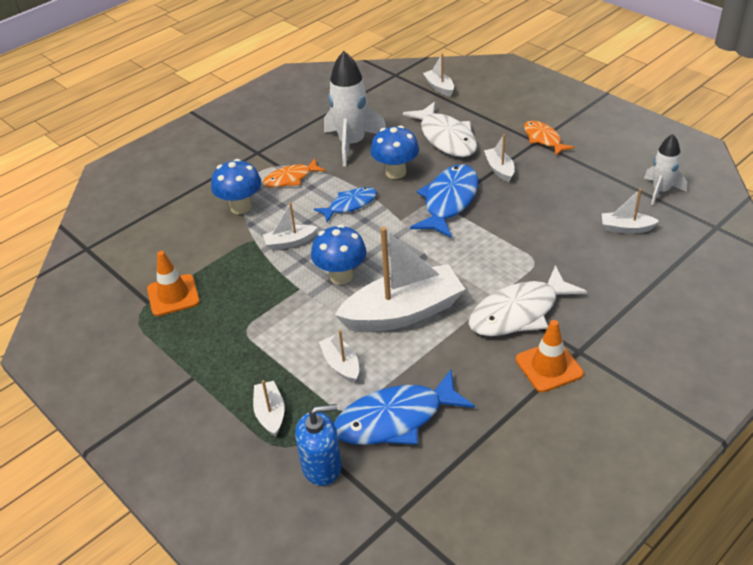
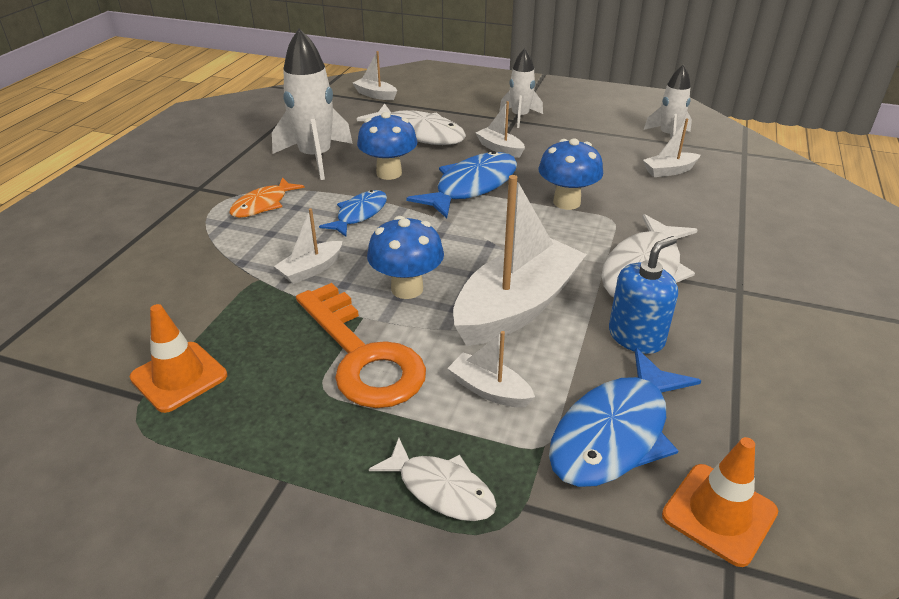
camera: 30 degrees left, 5 degrees down
(241, 207) = (215, 247): blue mushroom -> blue mushroom (566, 202)
(270, 413) = (441, 489): white boat -> white fish
(281, 316) = (362, 356): none -> orange key
(322, 466) = (573, 536): blue soap dispenser -> blue soap dispenser (636, 336)
(449, 201) = (472, 186): blue fish -> blue fish turned 45 degrees clockwise
(543, 139) = (520, 117): orange fish -> white rocket
(549, 366) = (726, 314): orange traffic cone -> orange traffic cone (719, 513)

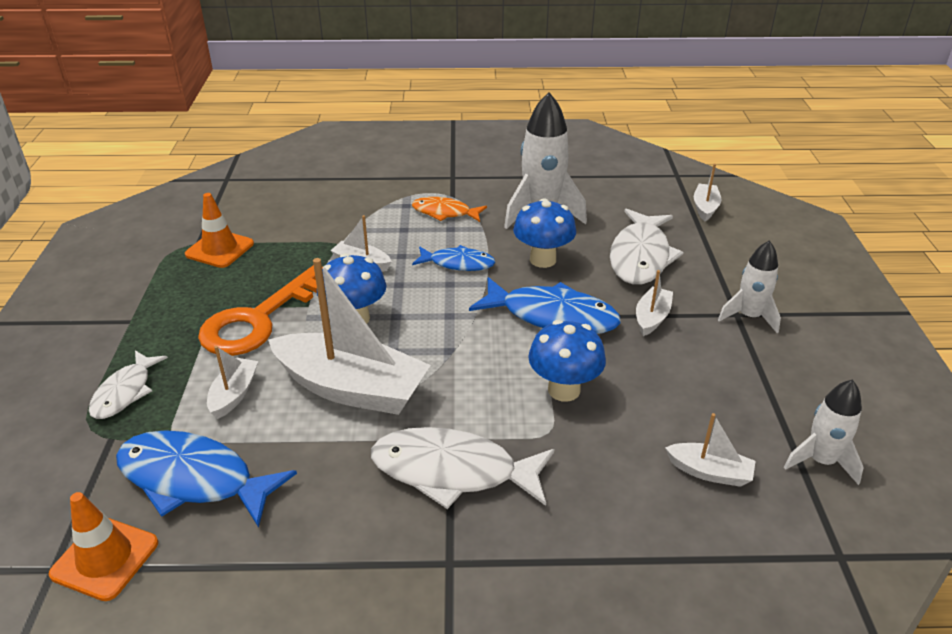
camera: 70 degrees right, 0 degrees up
(636, 336) = (332, 478): blue soap dispenser -> none
(669, 171) = (709, 472): white boat -> white boat turned 150 degrees clockwise

